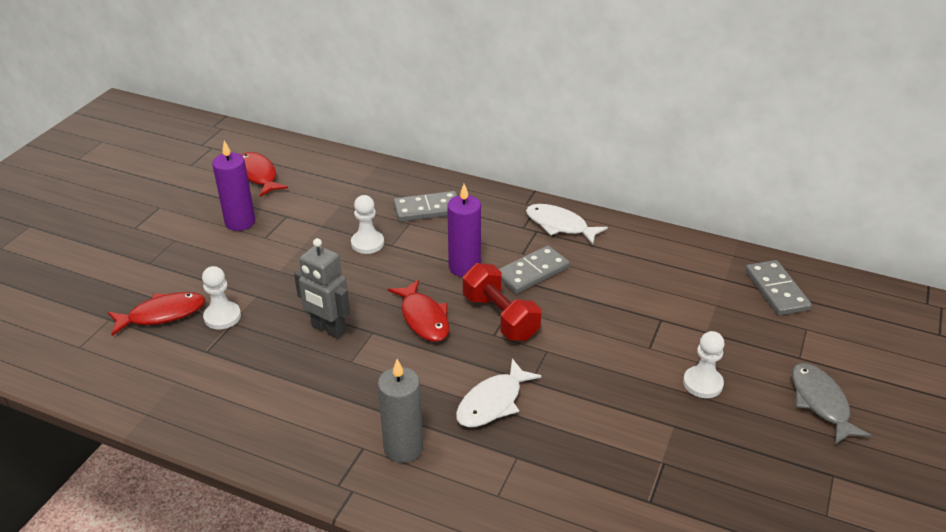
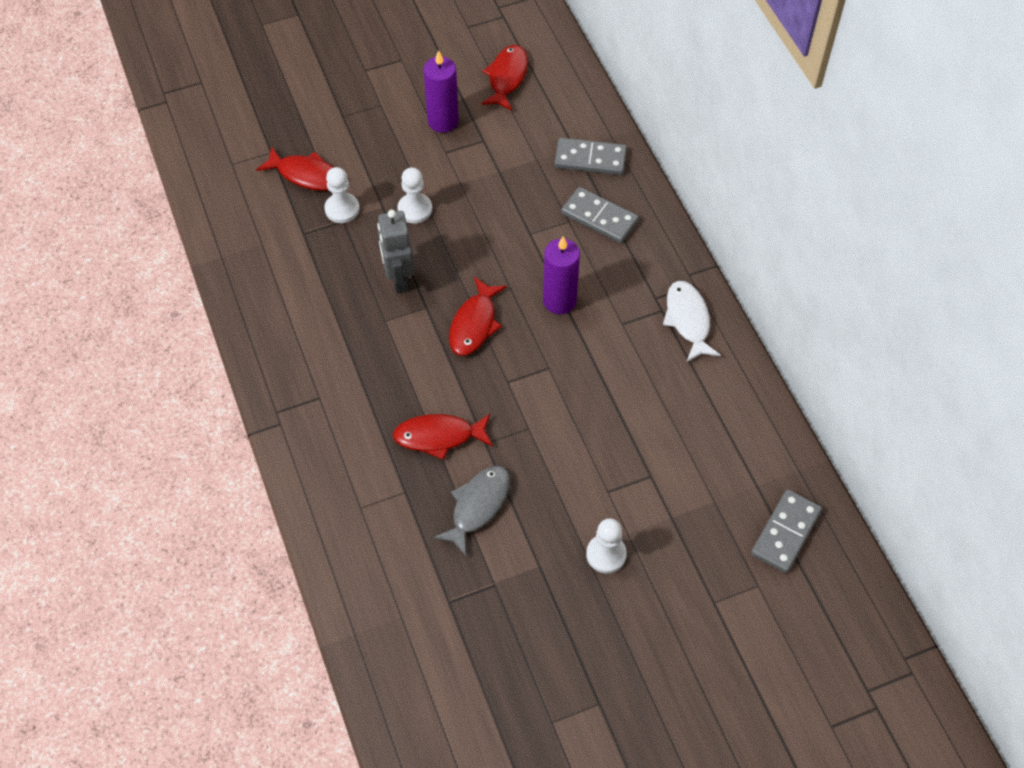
camera: 45 degrees right, 20 degrees up
(367, 243) = (513, 217): white pawn -> white pawn (415, 209)
(403, 448) = (343, 420): grey candle -> none
(492, 402) = (439, 436): white fish -> red fish
(500, 317) = (530, 370): red dumbbell -> none
(532, 272) = (606, 348): grey domino -> grey domino (590, 159)
(821, 402) = (673, 649): grey fish -> grey fish (478, 506)

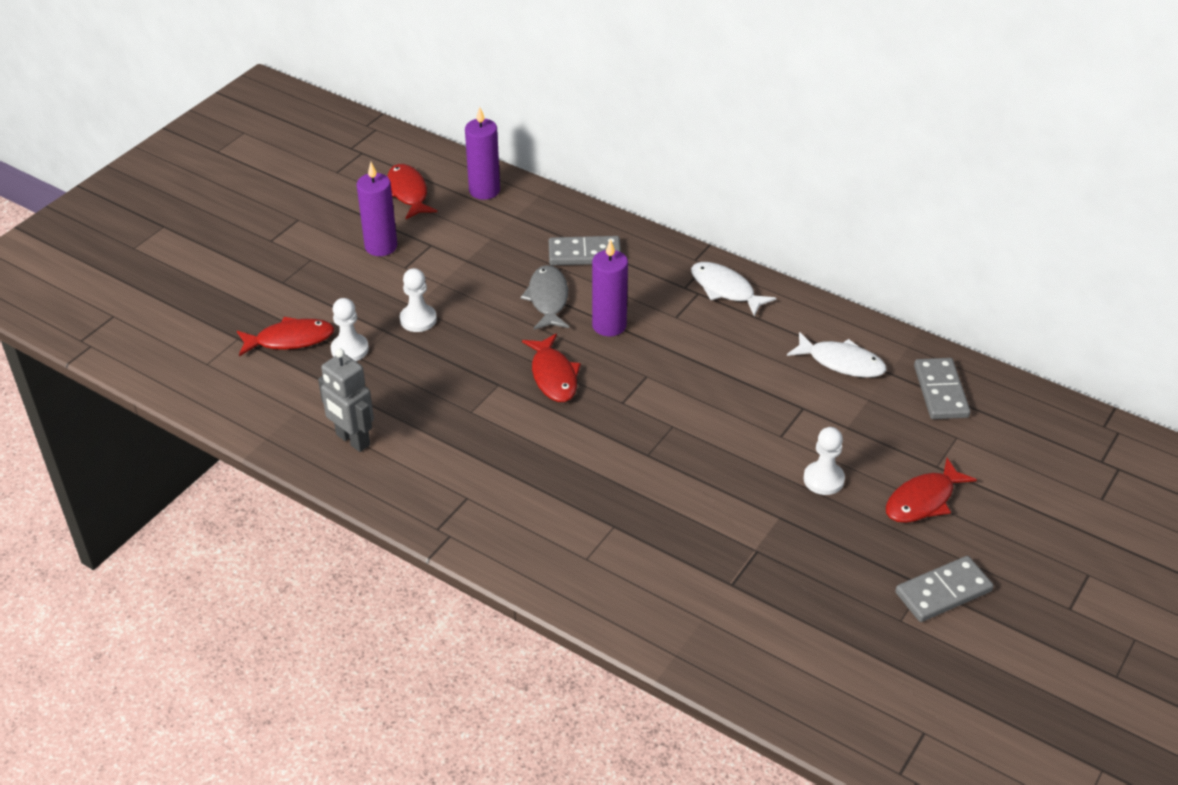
camera: 35 degrees left, 15 degrees down
(399, 279) = (454, 376): grey robot -> grey robot (352, 440)
(439, 436) = (603, 470): red fish -> red fish (923, 500)
(478, 506) = (687, 502): grey fish -> grey fish (548, 299)
(570, 107) = (484, 190): none -> purple candle
(590, 159) = (536, 218): grey domino -> grey domino (943, 591)
(724, 452) = (841, 362): none -> white fish

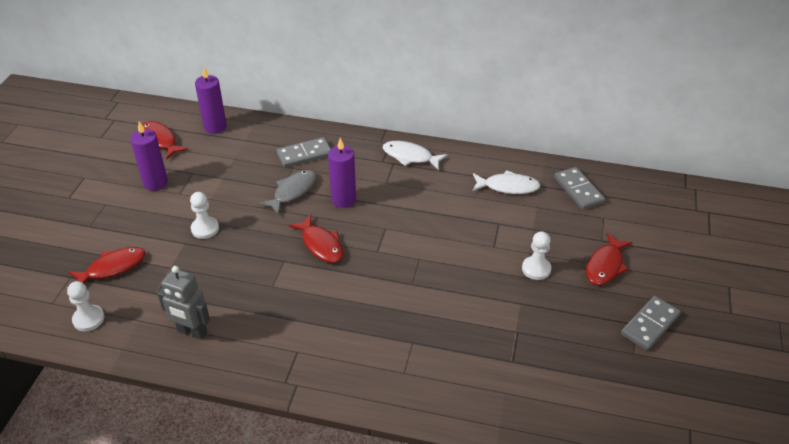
camera: 20 degrees left, 0 degrees up
(350, 349) = (162, 263): white pawn -> white pawn (88, 319)
(548, 299) = (293, 191): grey fish -> grey fish turned 60 degrees clockwise

